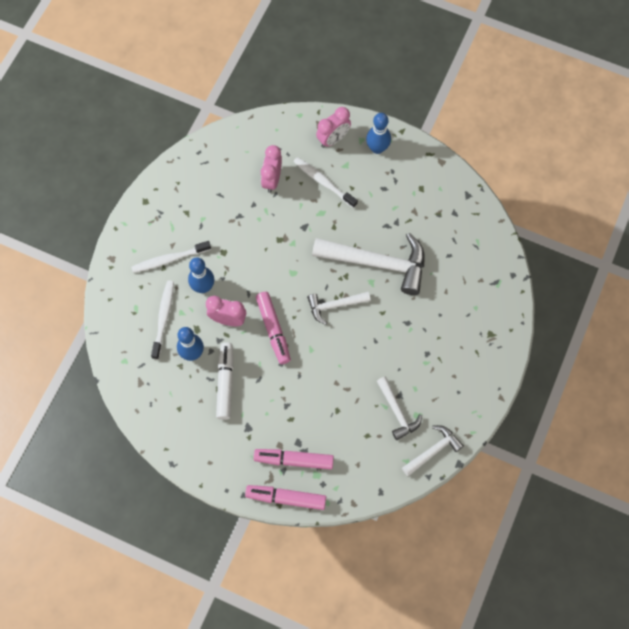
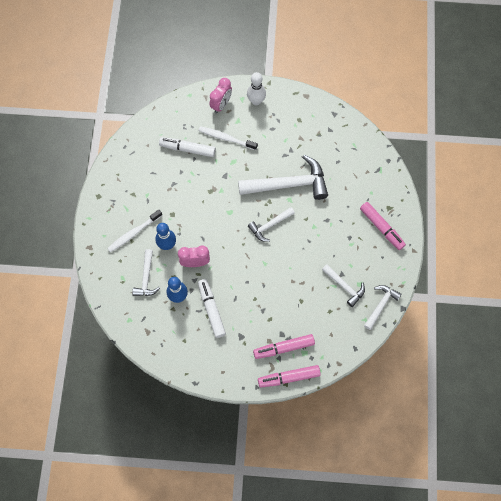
camera: 20 degrees left, 0 degrees up
(163, 318) = (146, 278): white toothbrush -> white hammer
(272, 180) = (187, 149): pink clock -> white marker
(273, 329) = (231, 258): pink marker -> pink marker (381, 227)
(377, 148) = (256, 101): blue bowling pin -> white bowling pin

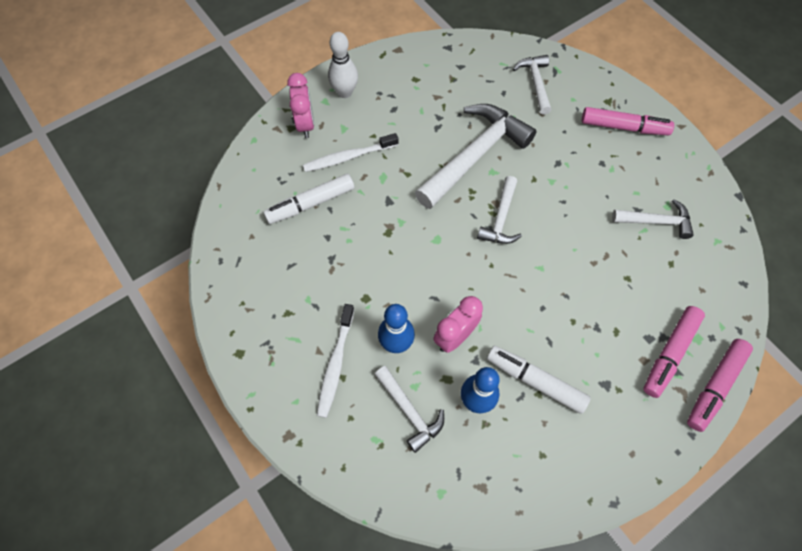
camera: 40 degrees left, 5 degrees down
(381, 305) = (715, 211): white hammer -> white hammer (535, 83)

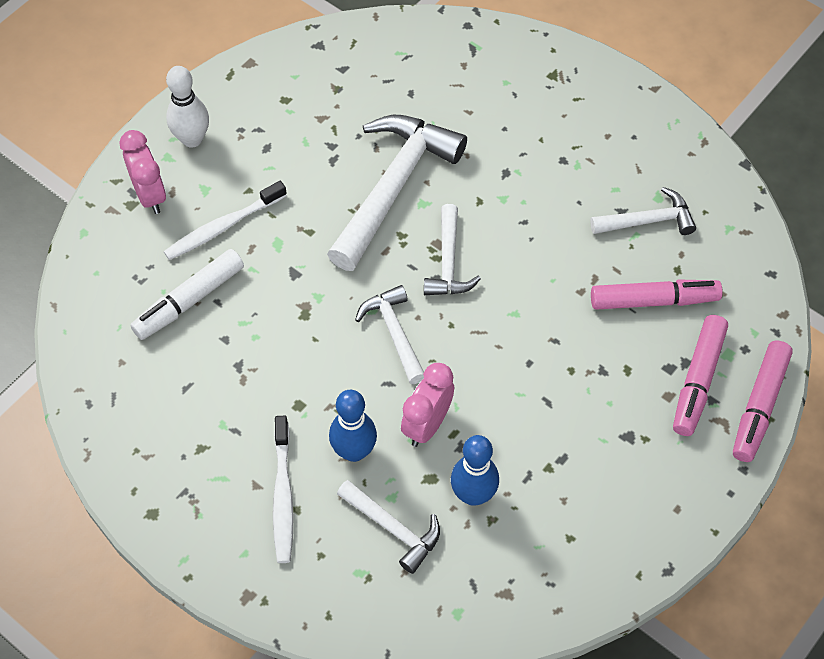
camera: 15 degrees left, 5 degrees down
(535, 83) = (450, 70): white hammer -> white hammer (394, 332)
(535, 381) = (541, 454): white marker -> none
(623, 127) = (580, 106): pink marker -> pink marker (653, 300)

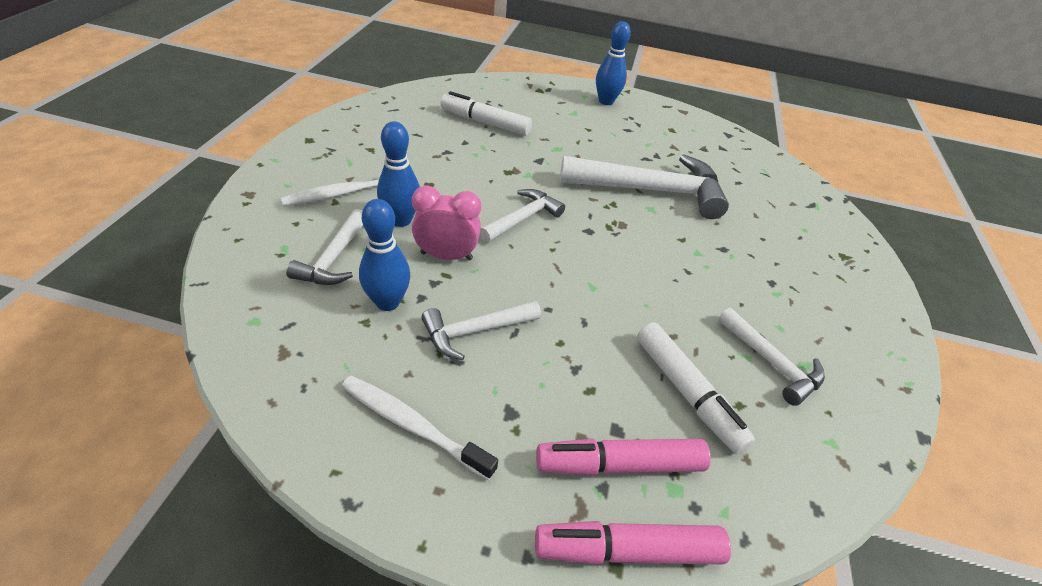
camera: 60 degrees right, 15 degrees down
(150, 195) = (551, 95): pink clock -> none
(192, 139) = (606, 101): white bowling pin -> blue bowling pin
(223, 227) = (551, 124): white toothbrush -> white toothbrush (413, 425)
(448, 262) = (610, 234): white hammer -> white hammer (475, 331)
(653, 300) = (686, 392): pink marker -> white marker

